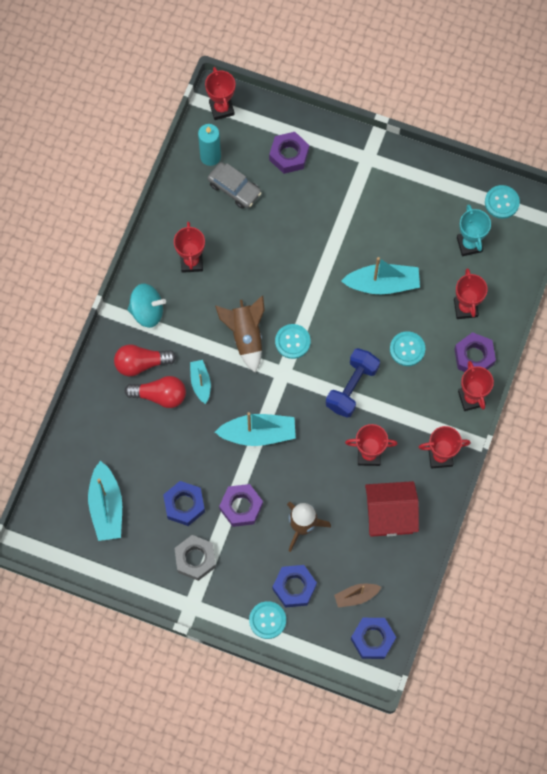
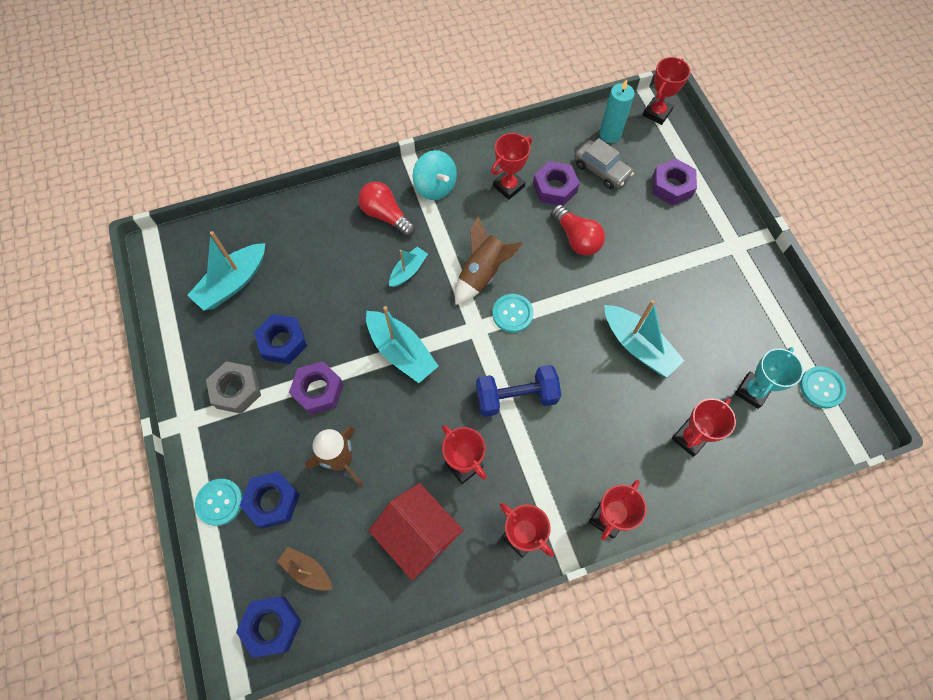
camera: 50 degrees right, 5 degrees down
(160, 395) = (369, 249): red light bulb -> red light bulb (576, 238)
(234, 188) = (601, 170): grey car -> grey car turned 45 degrees counterclockwise
(407, 349) = (598, 417): turquoise button -> none
(474, 356) = (651, 486): purple nut -> purple nut (555, 188)

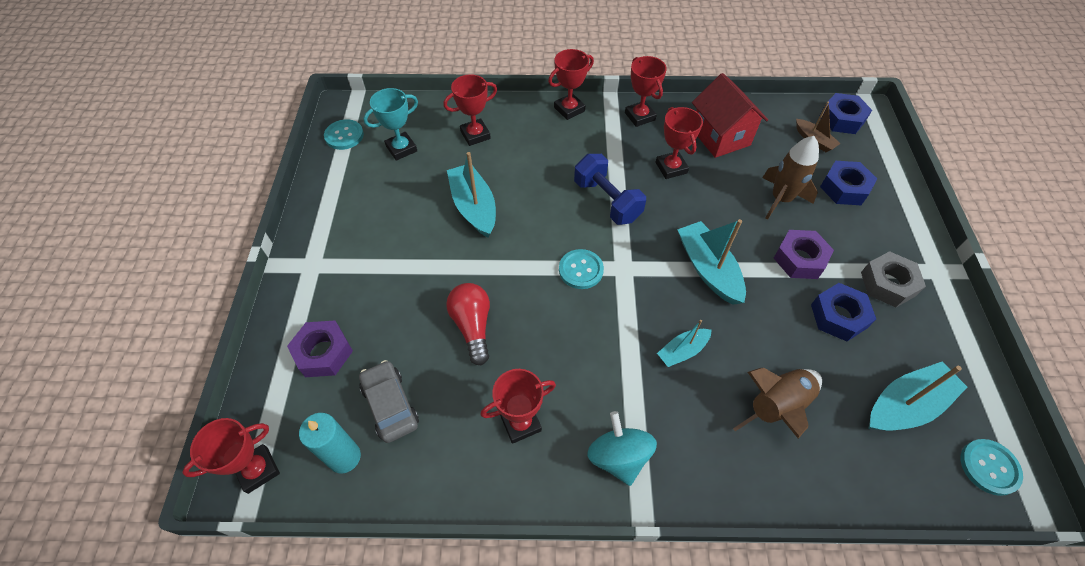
camera: 160 degrees left, 10 degrees down
(219, 502) = (893, 200): turquoise button -> turquoise button (989, 467)
(386, 215) = (696, 435): red light bulb -> none
(482, 274) = (597, 321): brown rocket -> brown rocket (777, 406)
(516, 397) = (607, 201): blue dumbbell -> blue dumbbell turned 45 degrees clockwise
(555, 188) = (463, 399): purple nut -> none

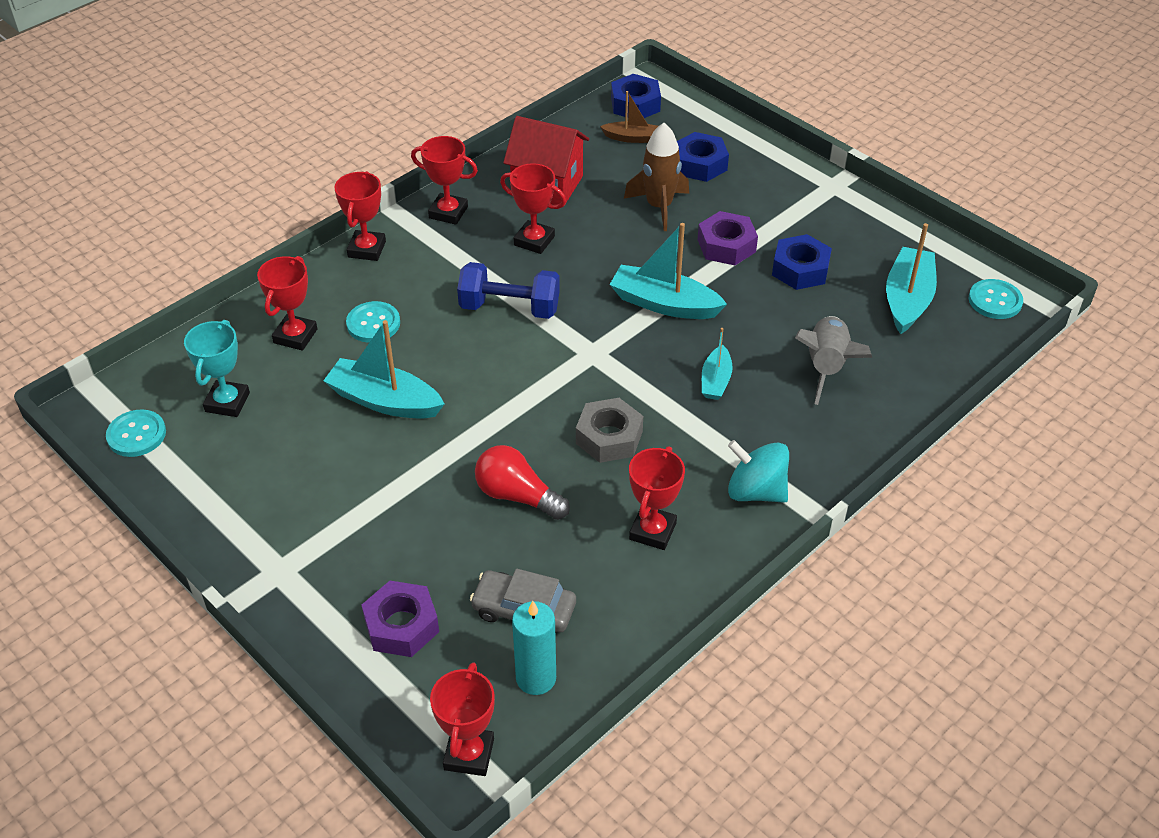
camera: 45 degrees left, 10 degrees down
(581, 270) = (557, 381): turquoise button -> turquoise button (373, 324)
(777, 406) = (826, 366): brown rocket -> grey rocket
(888, 284) = (809, 220): grey nut -> grey nut (609, 437)

